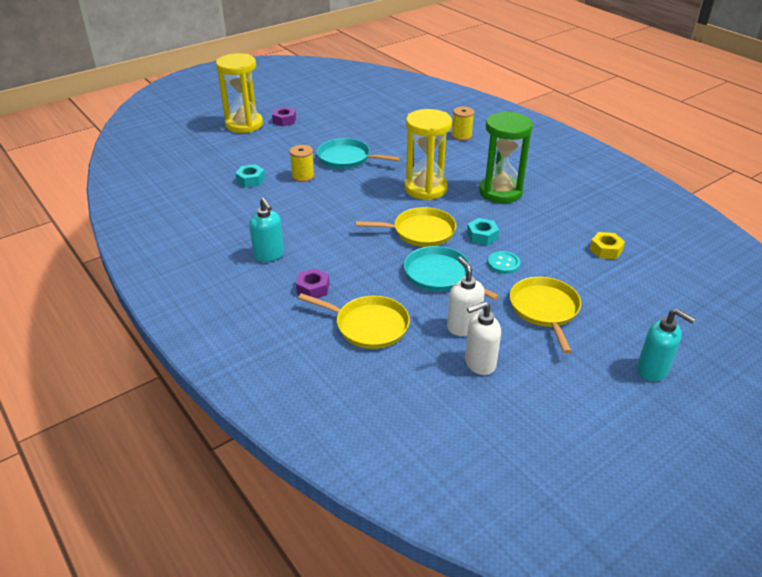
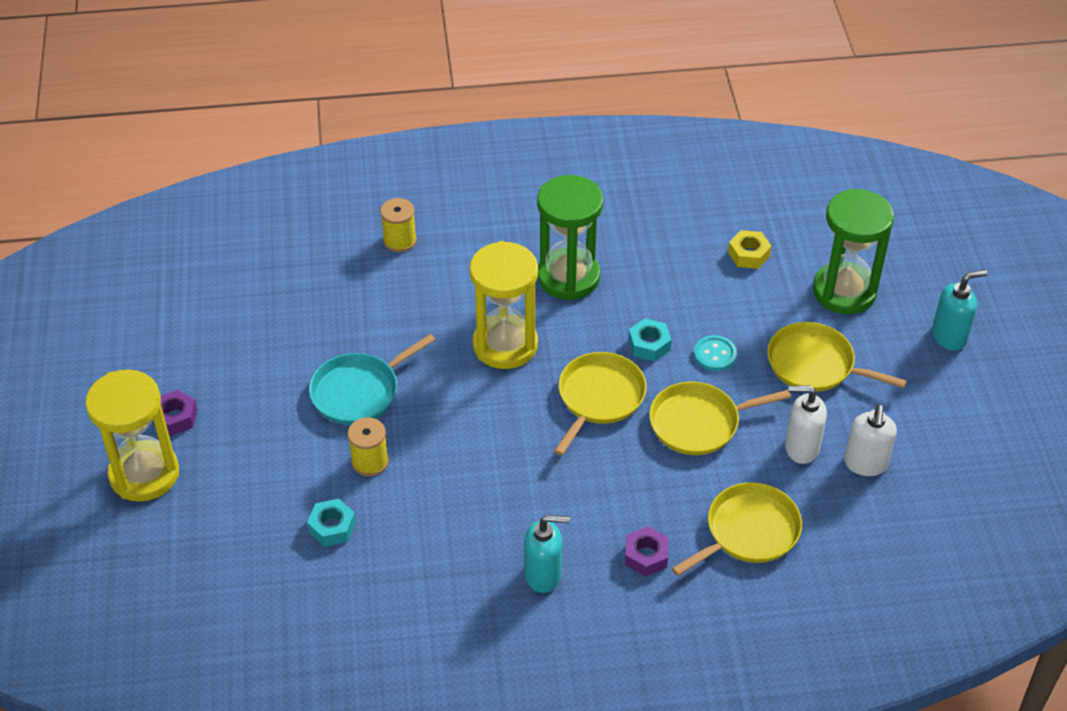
camera: 60 degrees left, 10 degrees up
(440, 275) = (699, 423): turquoise pan -> yellow pan
(628, 302) = (844, 291): none -> green hourglass

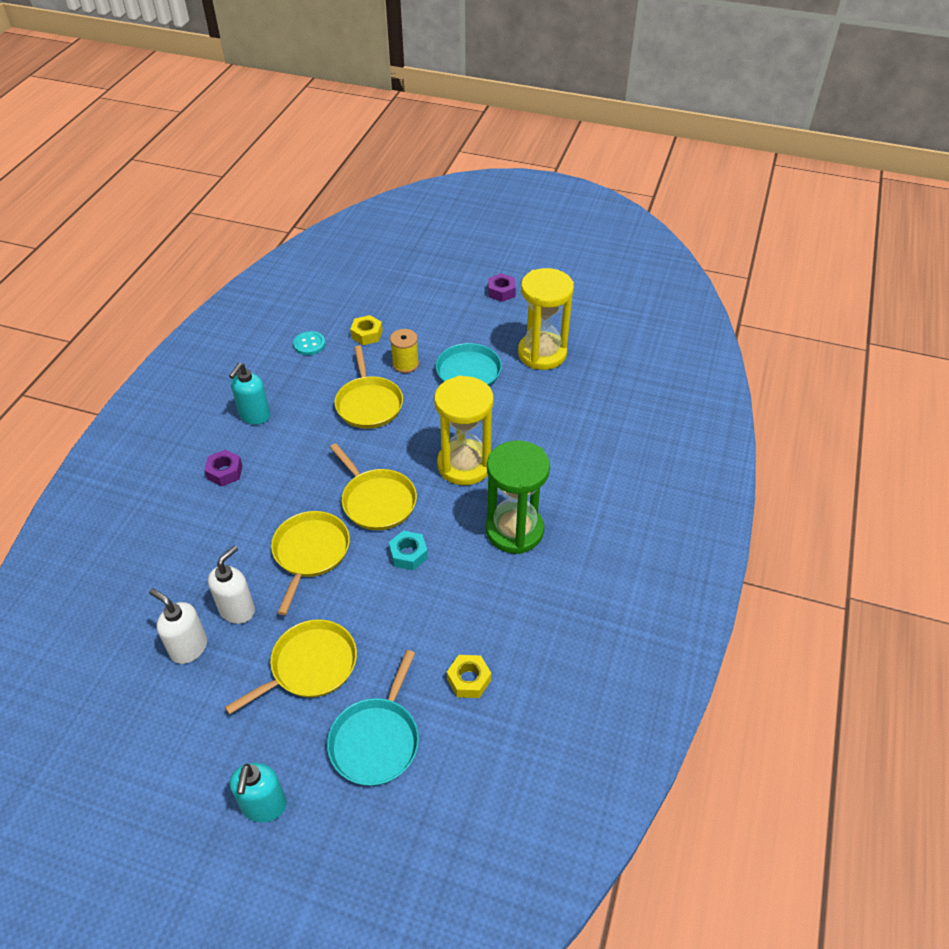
camera: 115 degrees right, 0 degrees up
(144, 474) = (464, 271): yellow hourglass -> yellow hourglass (542, 353)
(332, 527) = (367, 334): turquoise nut -> yellow nut
(400, 240) = (612, 440): yellow spool -> none
(715, 354) = (369, 595): turquoise button -> turquoise button (309, 344)
(748, 532) = (195, 538): yellow pan -> yellow pan (369, 403)
(844, 291) = (376, 740): green hourglass -> turquoise pan

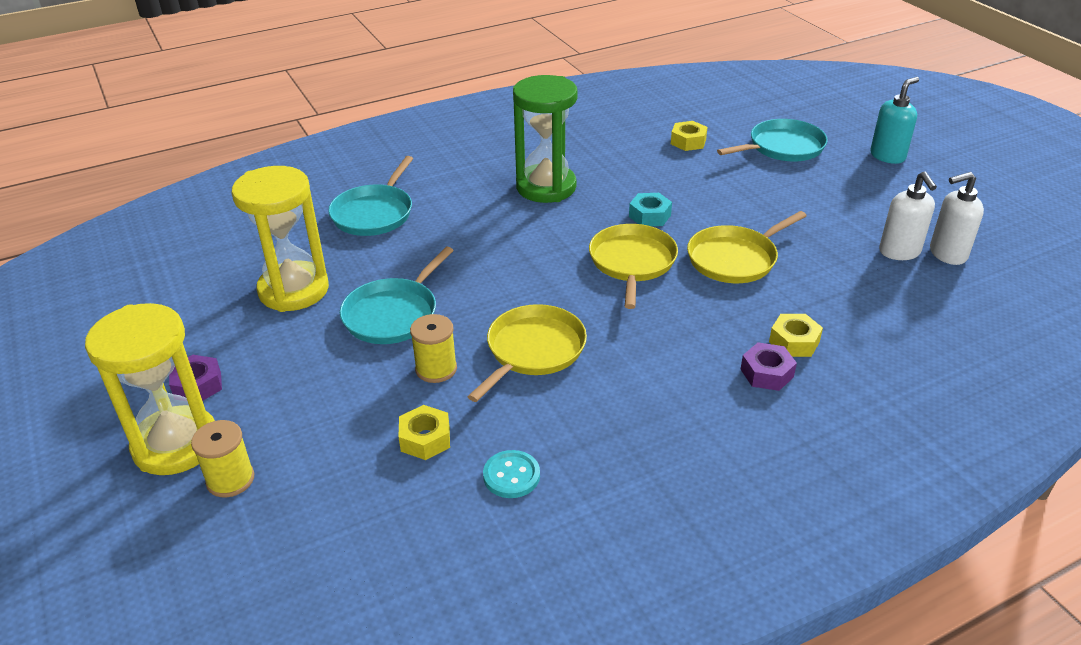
camera: 135 degrees left, 10 degrees down
(222, 505) = (794, 342): none -> yellow nut
(237, 610) = (837, 254): white soap dispenser -> white soap dispenser (947, 254)
(254, 416) = (678, 418): turquoise soap dispenser -> none
(310, 666) = (800, 197): yellow pan -> none
(424, 276) = (230, 479): none -> yellow spool
(464, 465) = (519, 245): yellow hourglass -> yellow hourglass (176, 444)
(588, 427) = (374, 213): none -> turquoise pan

